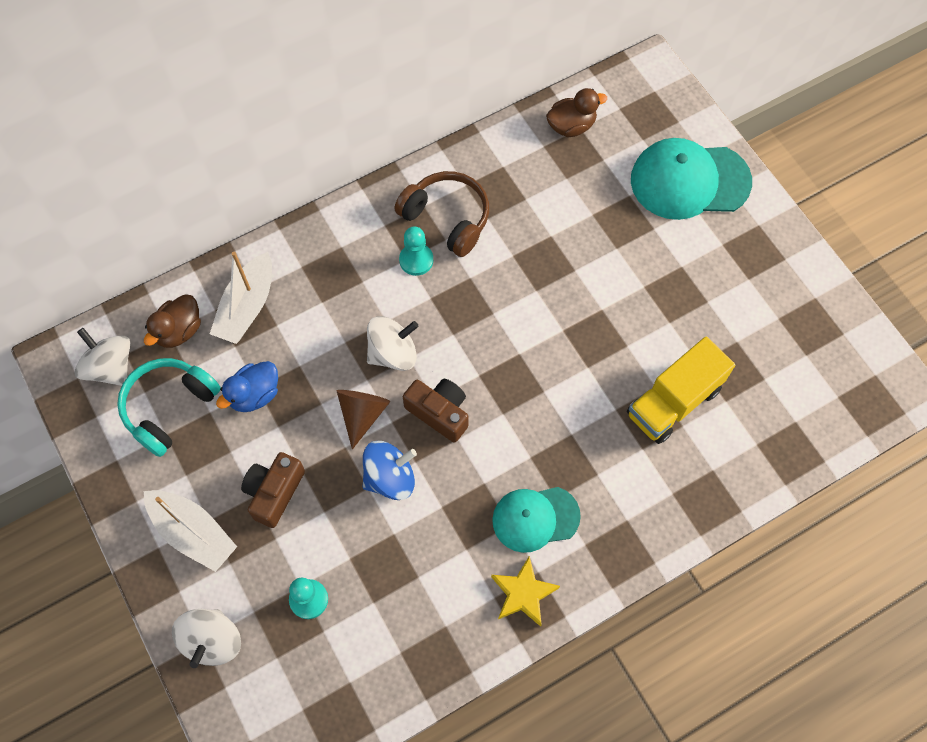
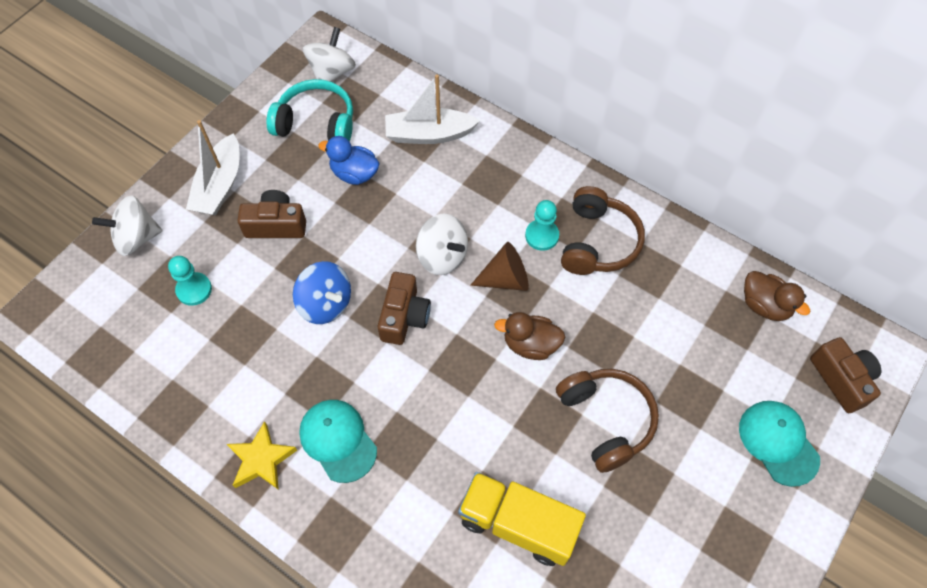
camera: 65 degrees right, 5 degrees down
(179, 331) = (384, 100): brown duck -> brown duck (530, 344)
(362, 414) = (374, 258): brown cone -> brown cone (505, 279)
(615, 293) = (606, 420): none -> brown headphones
(659, 109) = (841, 379): none -> brown camera
(689, 181) = (778, 442): turquoise cap -> turquoise cap, size x0.64

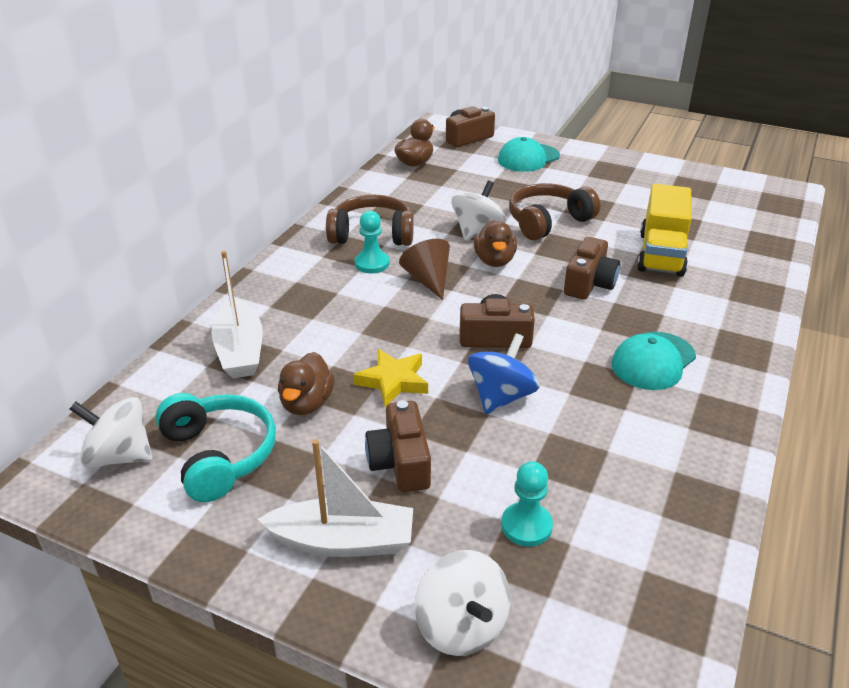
camera: 100 degrees left, 25 degrees down
(261, 459) = (707, 412): yellow star -> yellow star (393, 381)
(316, 123) = (219, 455): turquoise headphones -> turquoise headphones turned 150 degrees clockwise
(354, 174) = (307, 403): blue duck -> brown duck
(442, 256) = (412, 321): white spinning top -> white spinning top (477, 231)
(473, 425) = (589, 283): none -> brown camera

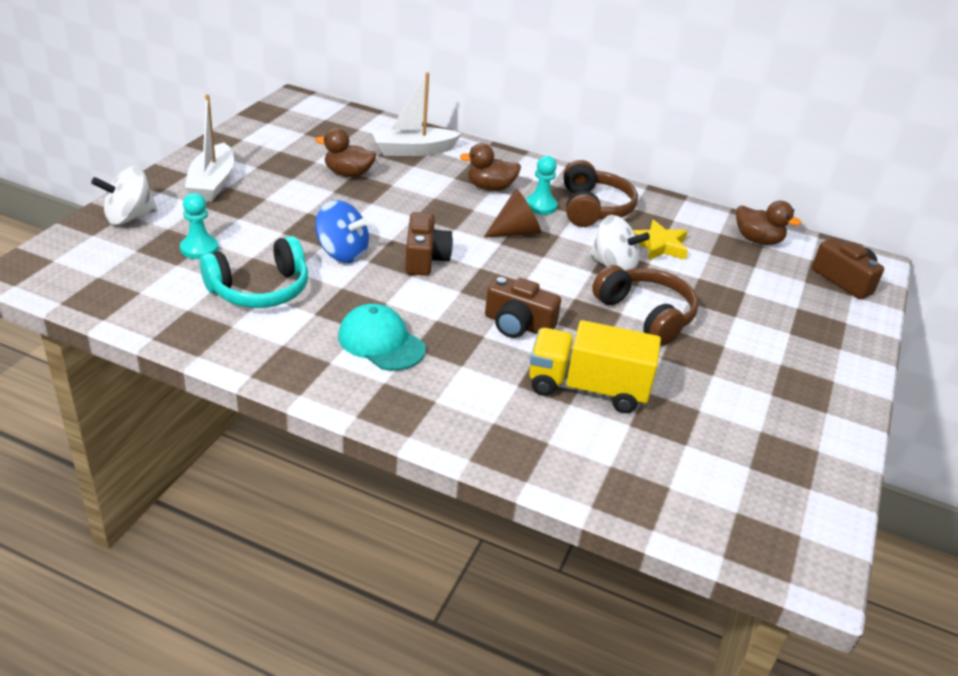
camera: 85 degrees right, 0 degrees up
(119, 456) = (309, 117): white spinning top -> none
(219, 455) = (302, 145): turquoise headphones -> turquoise headphones (260, 290)
(393, 381) = (369, 207): yellow star -> yellow star (659, 245)
(400, 462) = (277, 206): brown camera -> none
(494, 261) = (555, 271): brown duck -> brown duck (490, 187)
(528, 158) = (809, 321): turquoise cap -> none

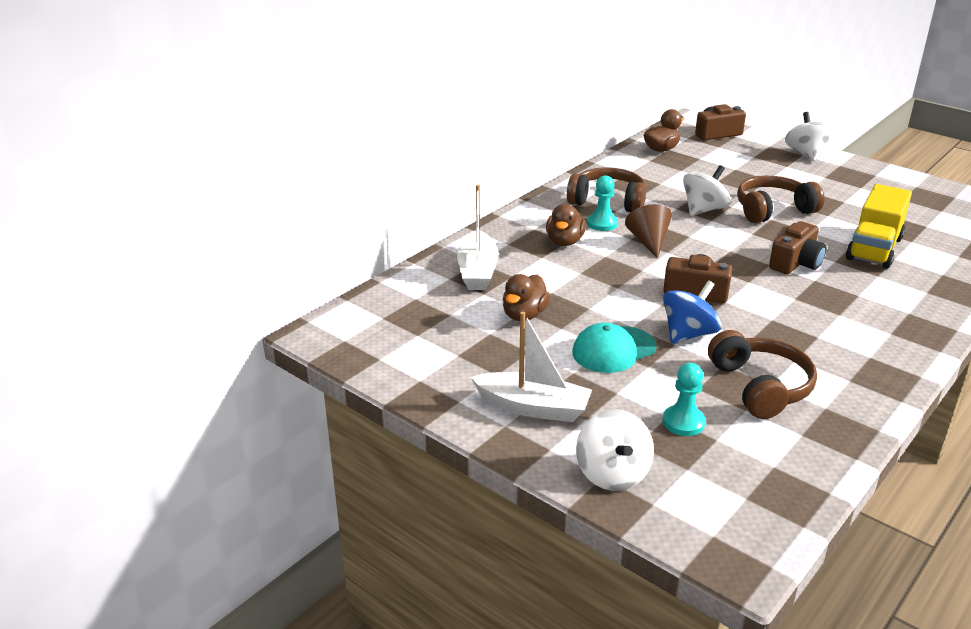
camera: 70 degrees left, 5 degrees down
(260, 290) = (760, 387): turquoise headphones -> brown headphones
(381, 342) = (834, 328): turquoise cap -> turquoise cap (613, 350)
(659, 245) = (670, 186): yellow star -> none
(846, 352) = (806, 154): none -> white spinning top

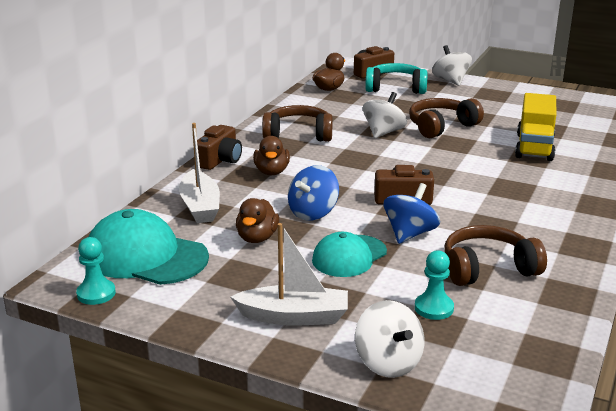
camera: 15 degrees left, 5 degrees down
(406, 319) = (145, 256): none -> turquoise cap
(592, 295) = (313, 213): none -> blue spinning top
(602, 223) = (300, 153): turquoise pawn -> turquoise pawn (96, 293)
(648, 242) = (346, 163): brown cone -> none
(737, 156) = (395, 88): none -> turquoise headphones
(760, 387) = (487, 268): brown headphones -> brown headphones turned 75 degrees counterclockwise
(796, 263) = (476, 165): brown camera -> brown camera (219, 160)

